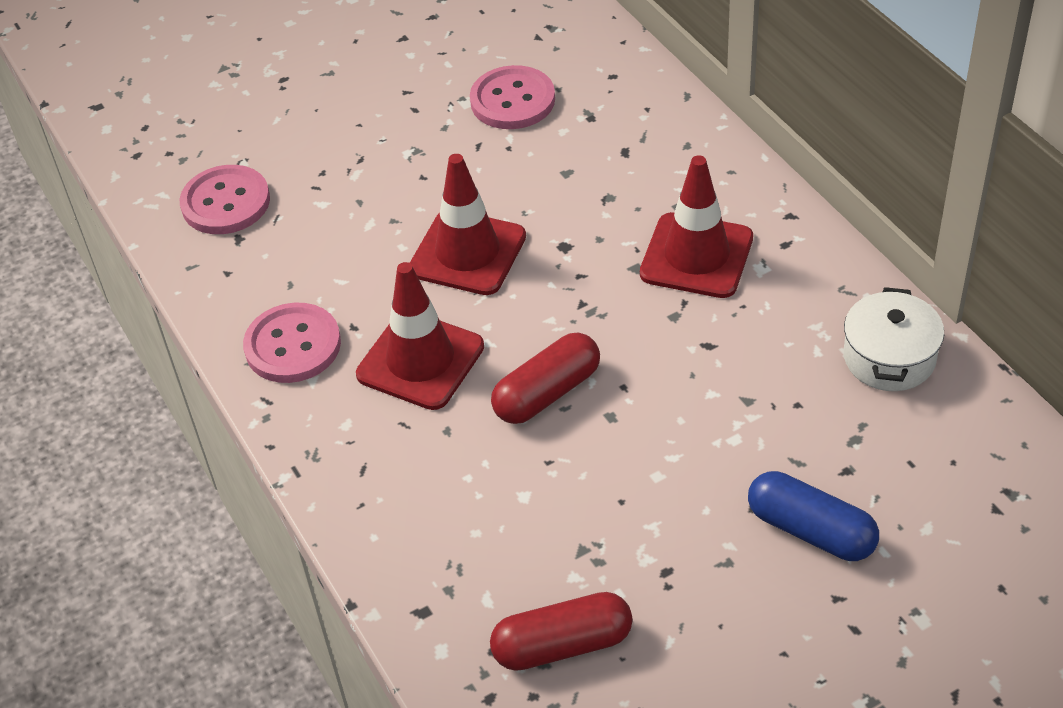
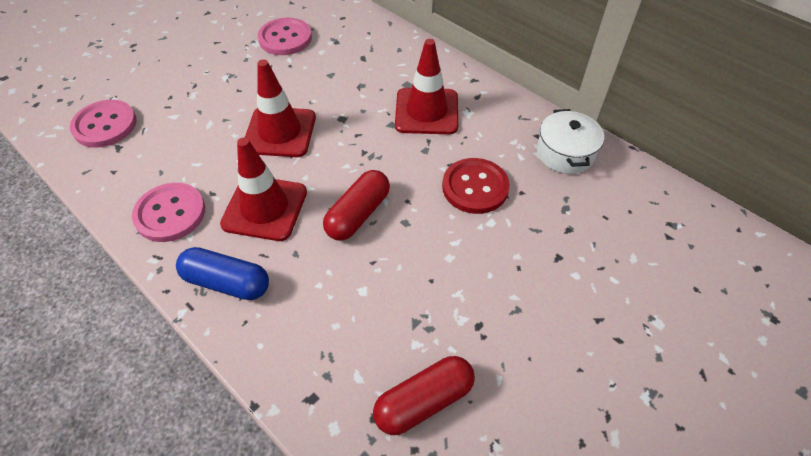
camera: 20 degrees left, 5 degrees up
(729, 385) = (475, 187): none -> red button
(811, 530) = (563, 275): blue capsule -> blue capsule (227, 282)

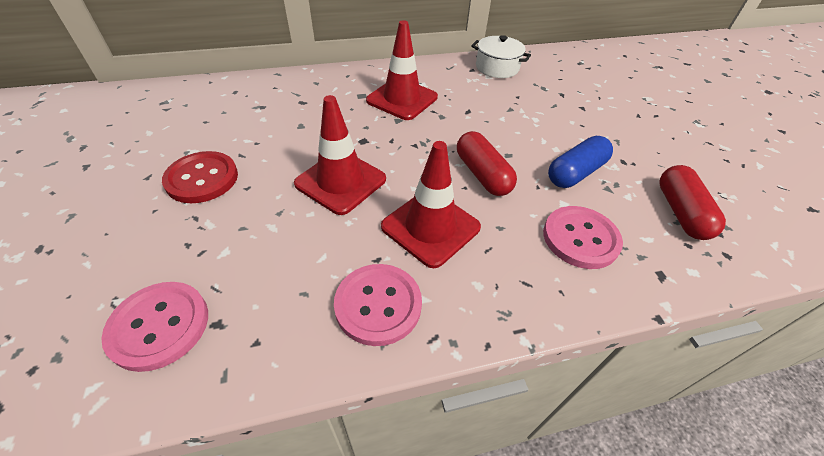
camera: 60 degrees left, 5 degrees down
(227, 282) = (506, 288): blue capsule -> blue capsule (575, 173)
(285, 38) = (214, 131): pink button -> pink button (580, 238)
(475, 187) = (498, 111): red button -> red button (202, 179)

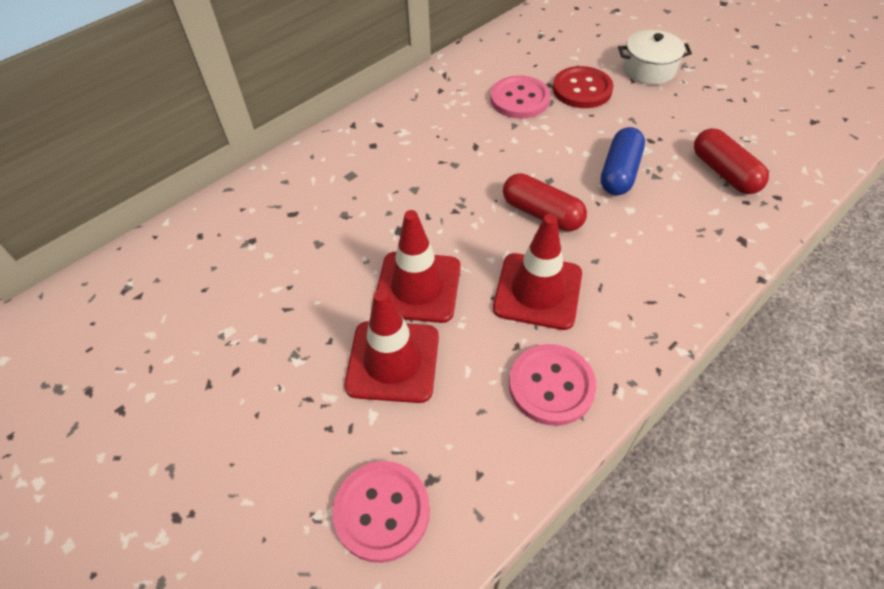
camera: 25 degrees left, 5 degrees up
(202, 179) = (272, 355): red button -> red button (582, 89)
(402, 99) = (397, 161): red traffic cone -> red traffic cone (393, 361)
(497, 68) = (464, 77): white pot -> white pot (649, 69)
(580, 238) = (665, 238): pink button -> pink button (519, 99)

